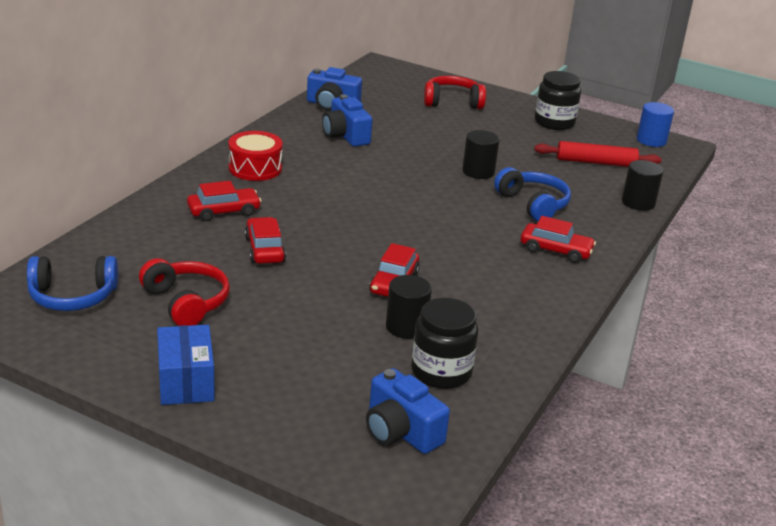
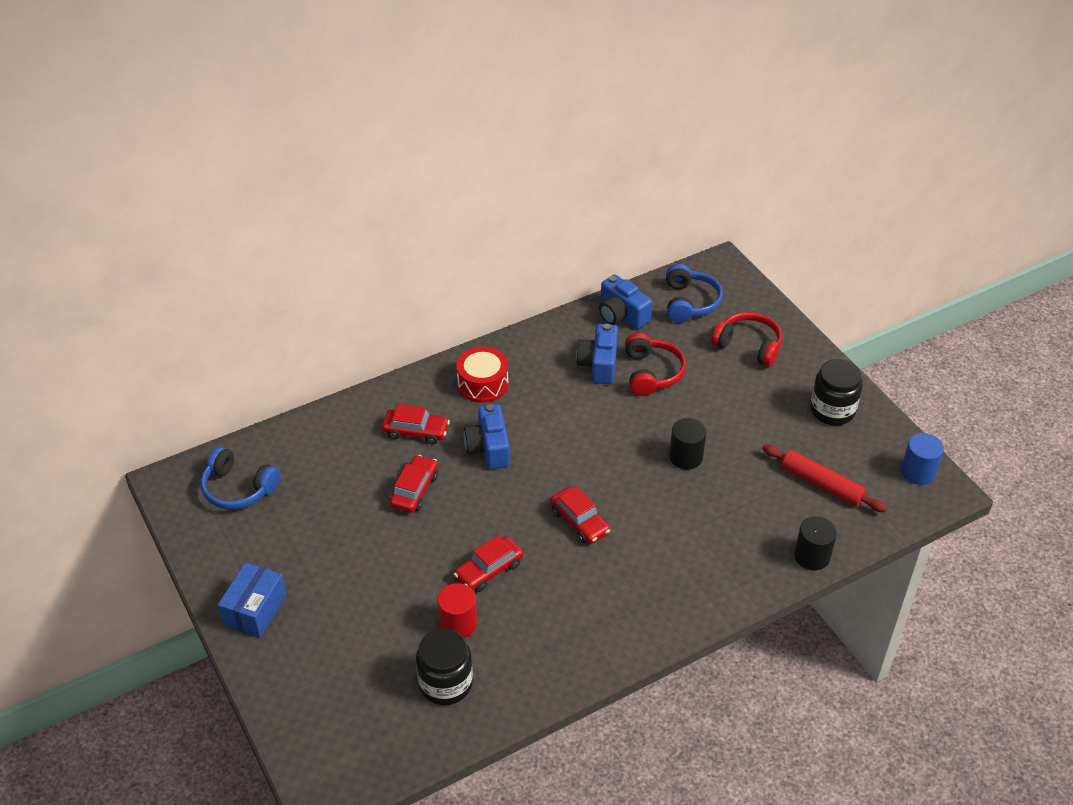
camera: 35 degrees right, 15 degrees up
(186, 302) = (313, 527): red headphones -> red headphones (652, 373)
(401, 431) = (366, 728): blue camera -> blue camera (488, 448)
(406, 327) = (458, 624): black cylinder -> red cylinder
(533, 204) = (701, 520): blue headphones -> blue headphones (690, 302)
(555, 250) = (667, 587): red car -> red car (579, 521)

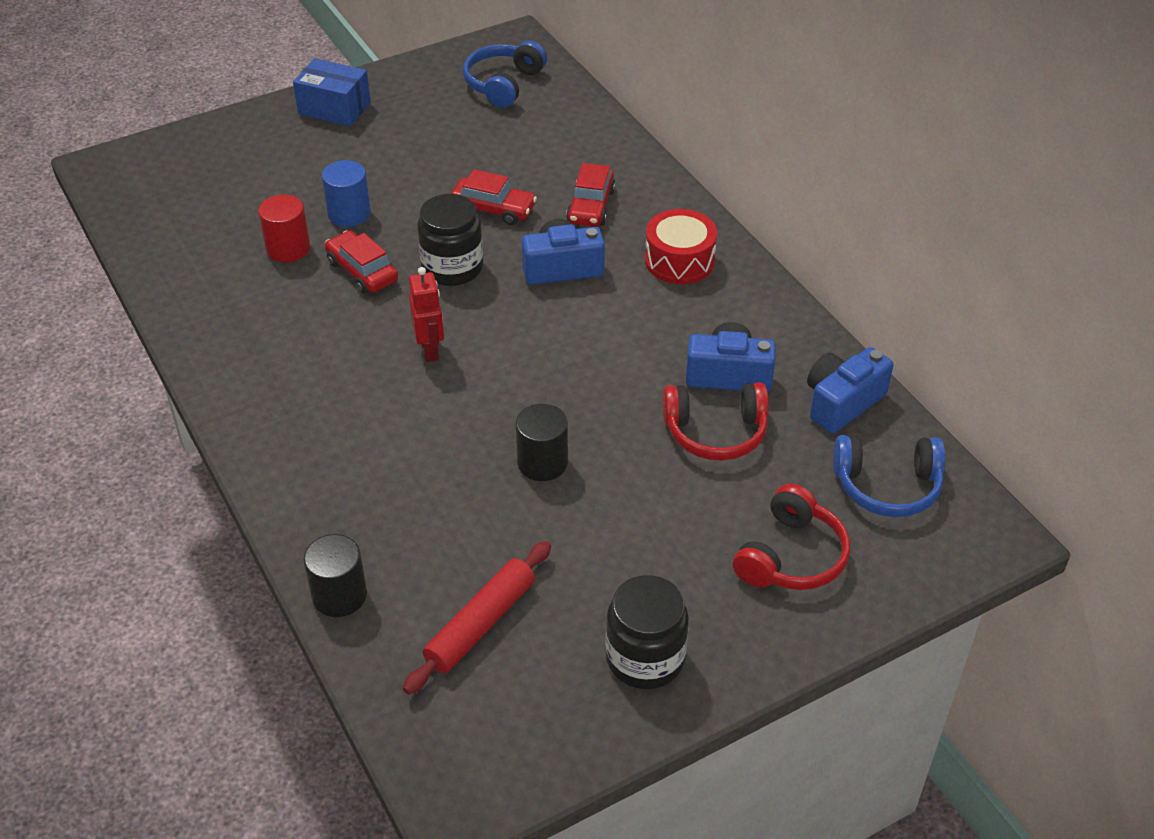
camera: 90 degrees right, 0 degrees up
(445, 683) = (209, 241): black jar -> black jar (452, 268)
(579, 521) = (430, 350): red car -> red robot
(918, 472) = (500, 767): blue cylinder -> blue cylinder (349, 213)

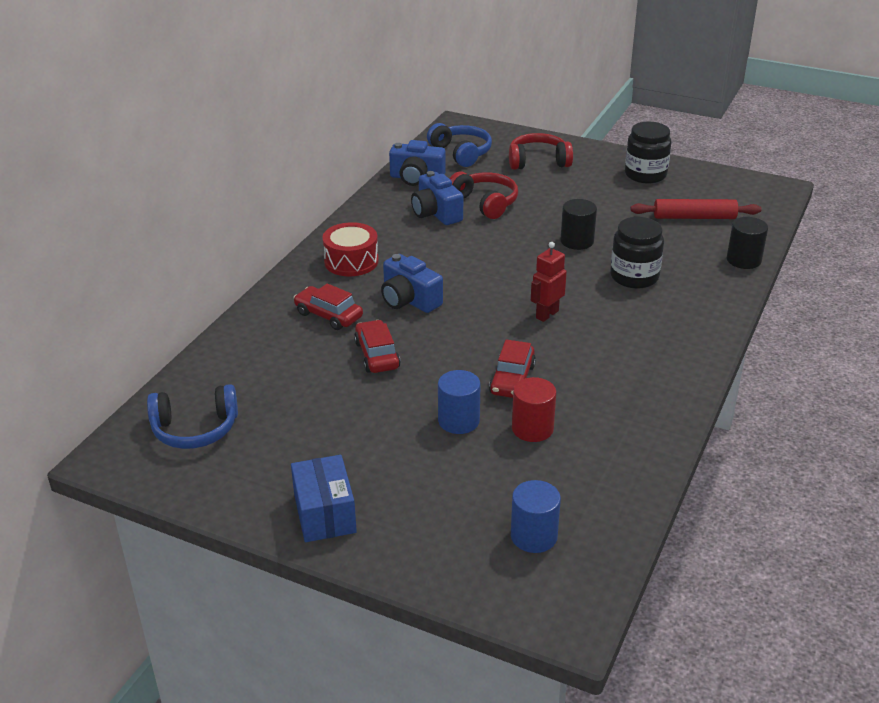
camera: 125 degrees left, 10 degrees down
(185, 189) = (534, 536): none -> blue cylinder
(452, 268) = (461, 343): black jar -> black jar (634, 276)
(591, 206) = (328, 315): red car -> red car turned 120 degrees counterclockwise

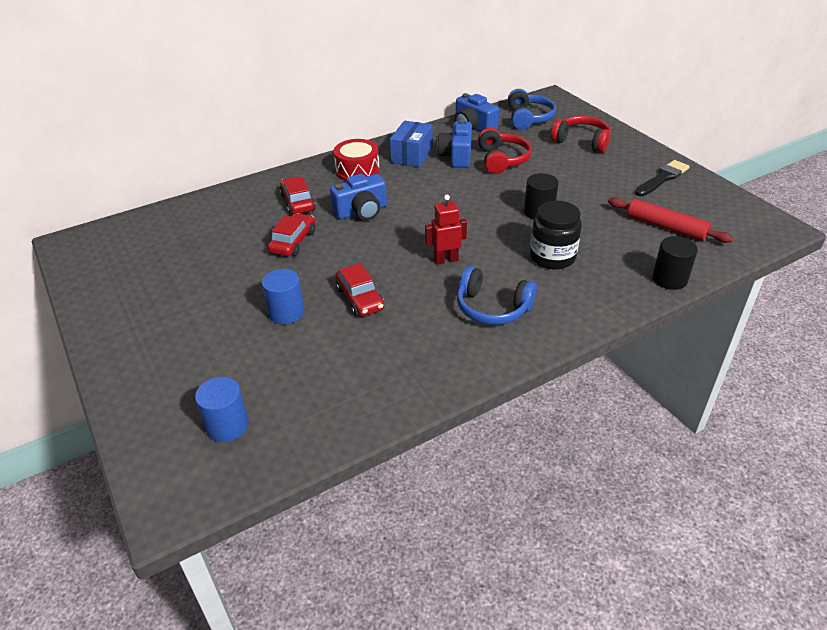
camera: 35 degrees right, 5 degrees up
(195, 429) = (131, 245): blue headphones -> blue headphones (492, 308)
(325, 514) = (127, 337): blue box -> blue box (412, 155)
(409, 300) = (361, 211): blue camera -> blue camera turned 105 degrees counterclockwise
(512, 379) = (360, 298): red car -> red car turned 75 degrees counterclockwise
(532, 428) = (328, 342): red cylinder -> none
(645, 174) = (662, 178): black jar -> black brush

